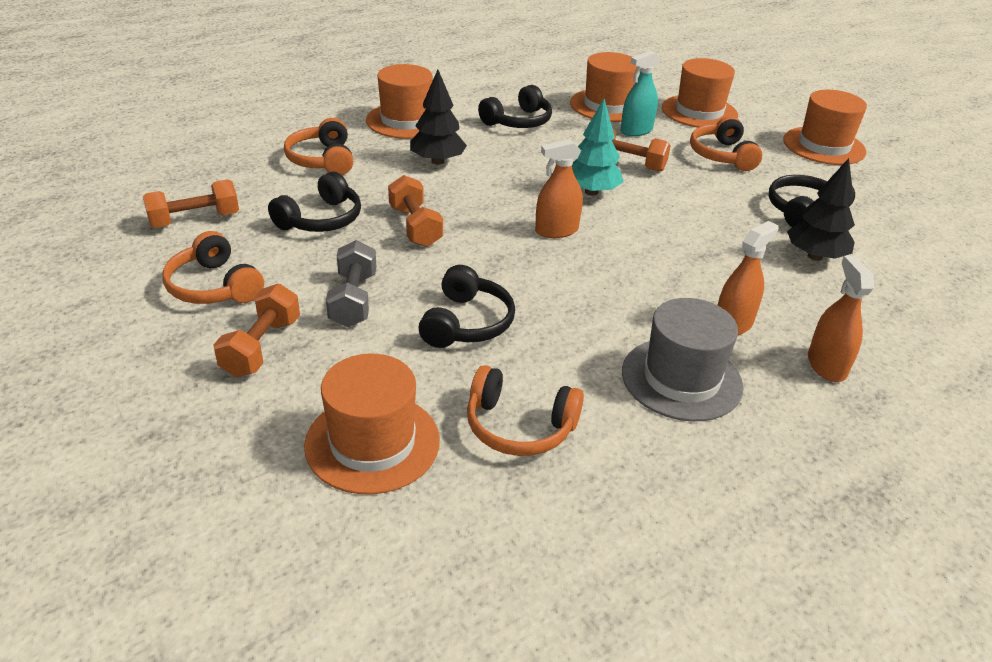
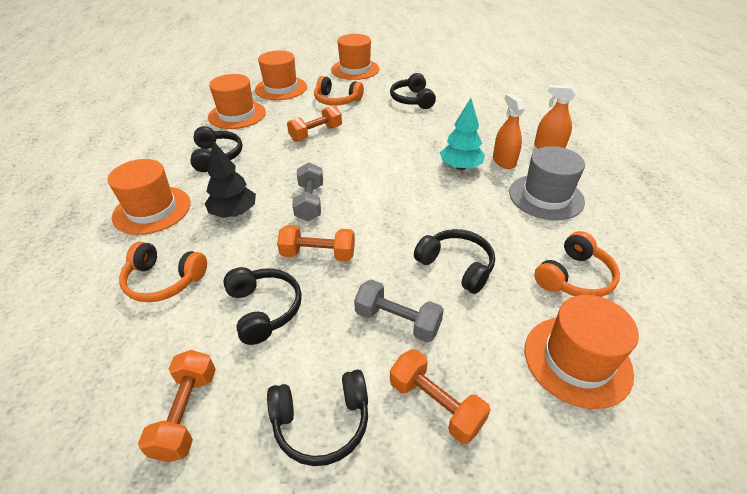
camera: 60 degrees left, 5 degrees up
(214, 286) = (322, 422): orange headphones -> black headphones
(493, 198) = (310, 202): none -> grey dumbbell
(556, 230) = (372, 189): orange spray bottle -> none
(591, 192) = (337, 159): turquoise tree -> turquoise tree (460, 167)
(636, 130) = (280, 116): turquoise spray bottle -> none
(815, 256) = (456, 113): black tree -> none

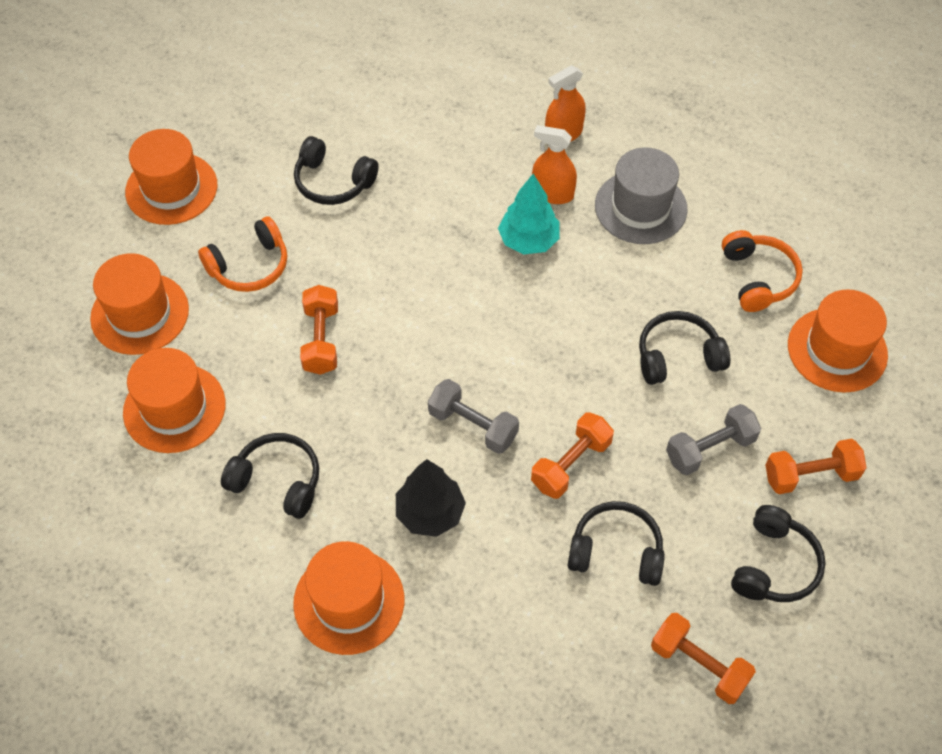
camera: 55 degrees left, 15 degrees up
(164, 280) = (502, 629): orange headphones -> none

